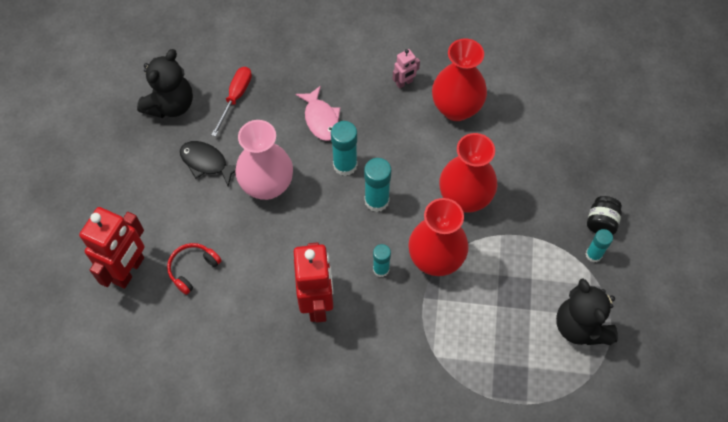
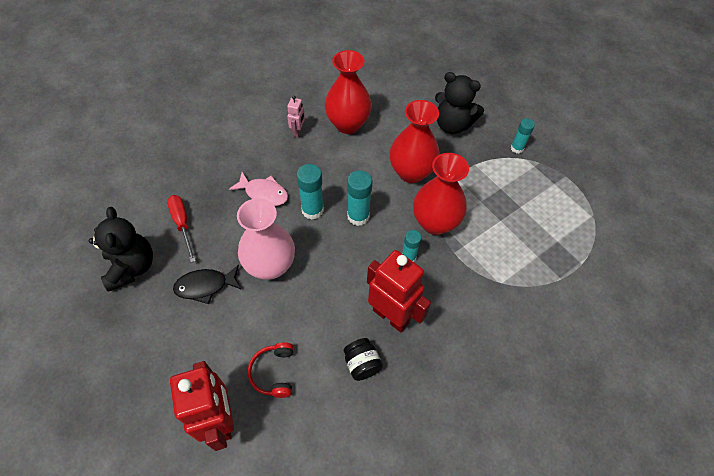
camera: 45 degrees left, 5 degrees down
(580, 326) = (556, 193): black teddy bear -> black teddy bear (452, 125)
(601, 222) = (500, 128): black jar -> black jar (362, 364)

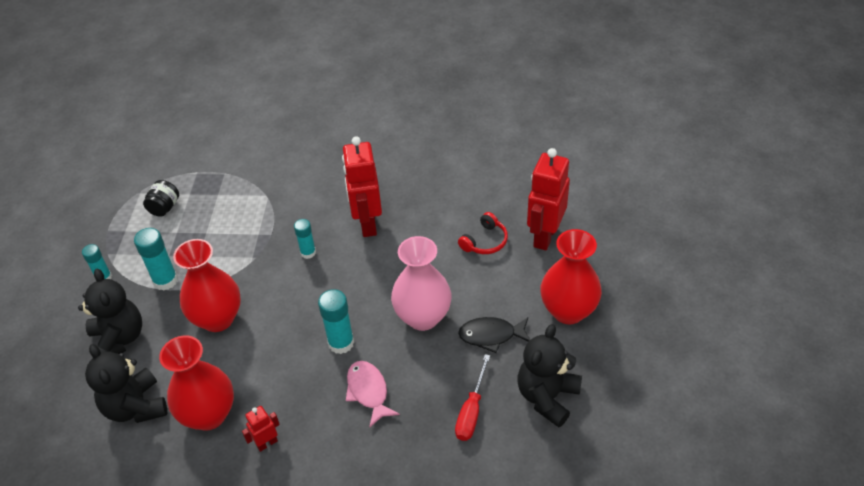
camera: 135 degrees left, 10 degrees down
(205, 286) = (491, 335): black fish -> black fish turned 150 degrees clockwise
(298, 132) = (267, 443): pink robot -> red robot
(358, 216) = (308, 310): turquoise glue stick -> turquoise glue stick (165, 280)
(362, 364) = (419, 210): black jar -> black jar (164, 207)
(393, 103) = (136, 407): none -> black teddy bear
(435, 222) = (255, 264): red vase -> red vase (568, 311)

